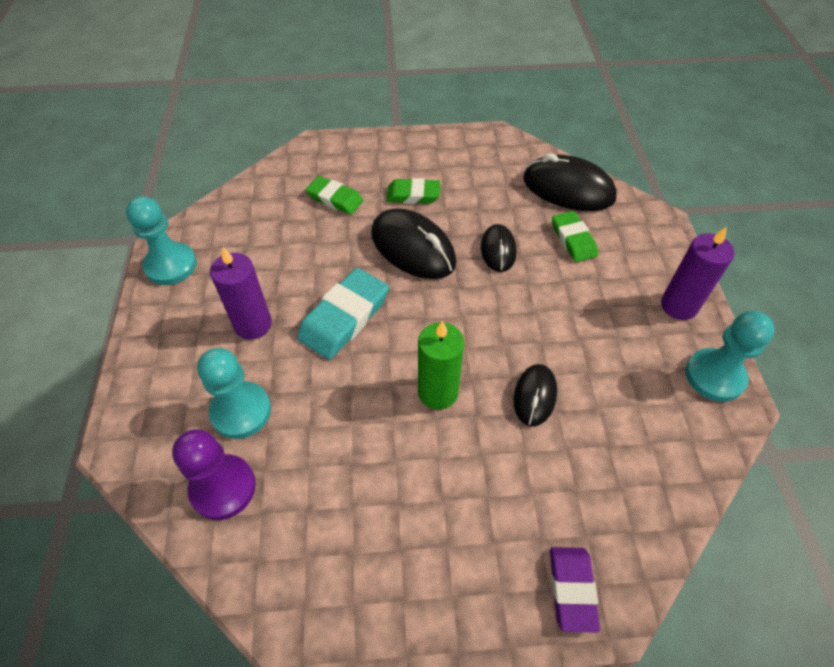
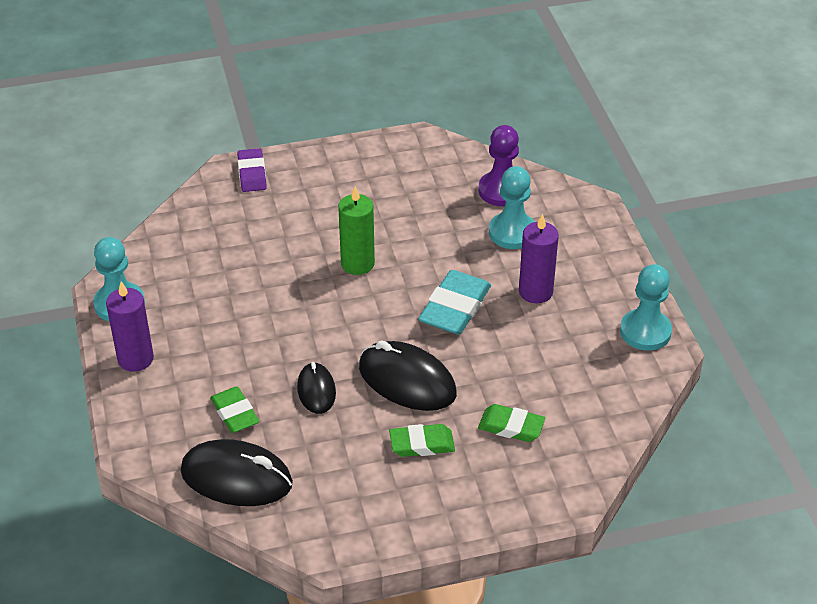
camera: 170 degrees right, 10 degrees down
(534, 396) = (276, 271): black mouse -> none

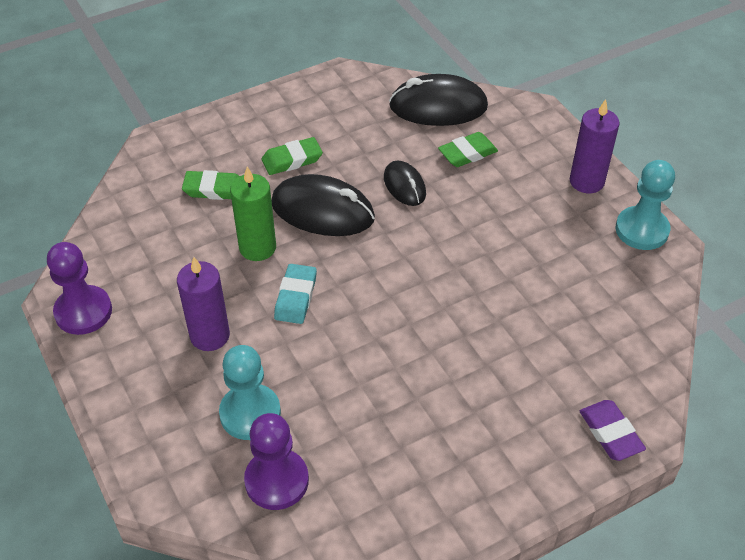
camera: 165 degrees right, 5 degrees up
(235, 413) = (467, 153): green eraser -> green eraser turned 75 degrees counterclockwise
(357, 263) = (421, 329): green candle -> green candle (257, 248)
(455, 308) = (296, 297): turquoise eraser -> turquoise eraser, size x0.64
(645, 331) = (83, 312): turquoise pawn -> purple pawn

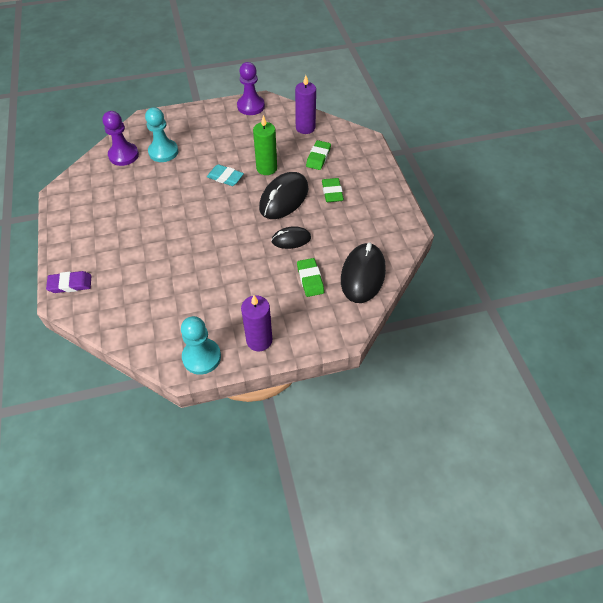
camera: 105 degrees right, 5 degrees up
(210, 335) = (216, 144): purple candle -> purple candle (305, 128)

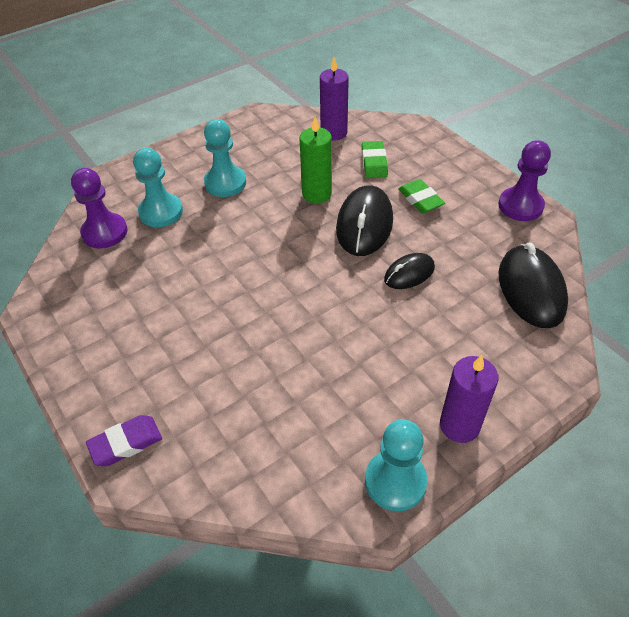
camera: 20 degrees left, 5 degrees down
(213, 144) = (225, 183): none -> turquoise pawn
(225, 177) = (269, 221): turquoise eraser -> none
(251, 106) = (246, 125): purple pawn -> purple pawn (520, 206)
(310, 279) = (469, 317): green eraser -> none

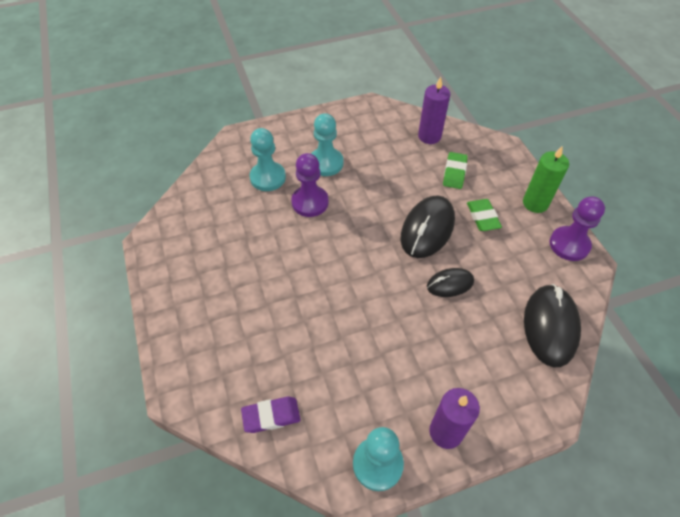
camera: 15 degrees right, 5 degrees up
(104, 232) = (220, 185): purple pawn -> purple pawn (310, 202)
(126, 443) = (185, 369): purple eraser -> purple eraser (271, 416)
(316, 194) = (397, 191): green candle -> green candle (535, 203)

